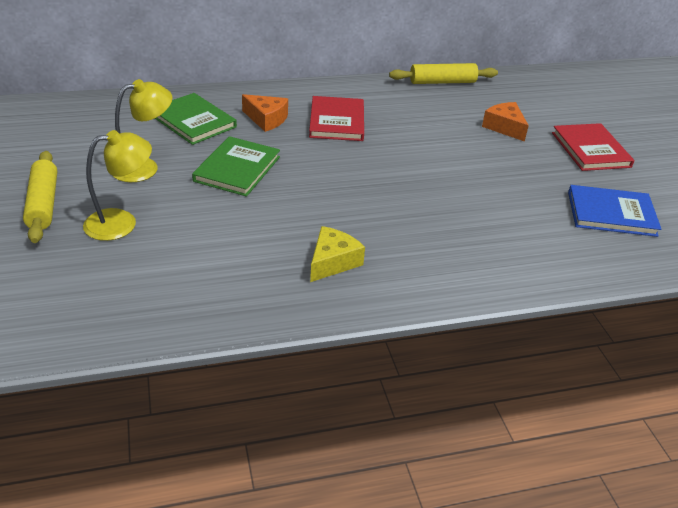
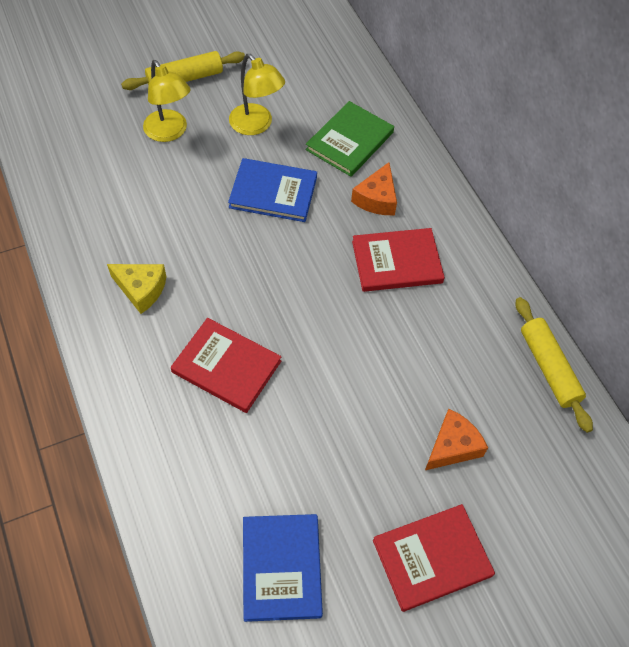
camera: 80 degrees right, 20 degrees up
(237, 169) = (273, 192): green book -> blue book
(430, 219) = (226, 367): none -> red book

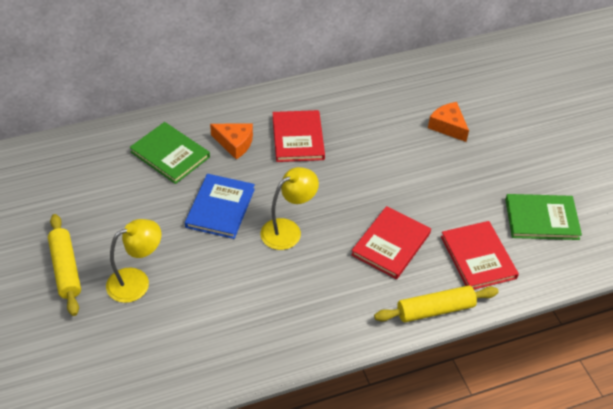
camera: 85 degrees left, 10 degrees down
(141, 289) = (317, 301): yellow cheese -> none
(256, 125) = (140, 216): yellow lamp -> yellow lamp (288, 230)
(281, 568) = (541, 219): blue book -> green book
(432, 558) = (524, 145): red book -> red book (478, 257)
(548, 368) = (388, 73): yellow rolling pin -> yellow rolling pin (435, 310)

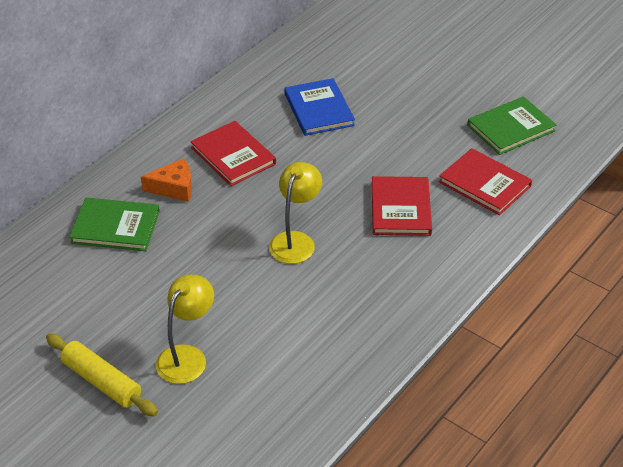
camera: 30 degrees left, 5 degrees down
(220, 208) = (212, 252): blue book -> blue book (319, 109)
(435, 310) = (485, 244): yellow rolling pin -> none
(448, 126) = (365, 85): orange cheese -> none

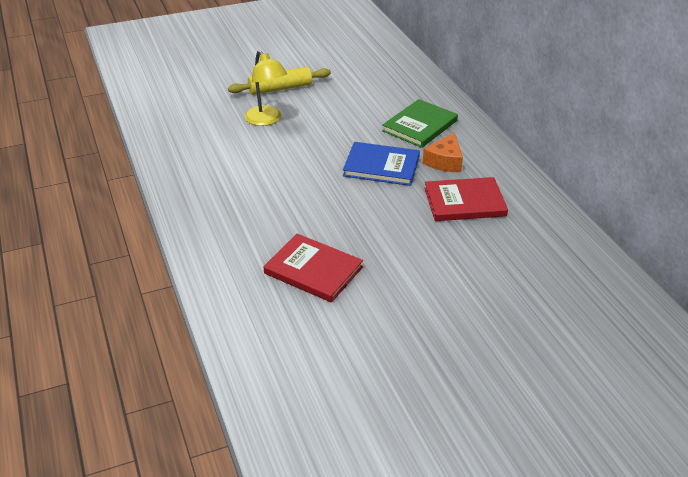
camera: 120 degrees right, 5 degrees down
(295, 240) = (329, 198): yellow lamp -> none
(319, 109) = (501, 277): blue book -> blue book (381, 166)
(484, 184) = (295, 344): red book -> none
(511, 128) = (365, 416): green book -> none

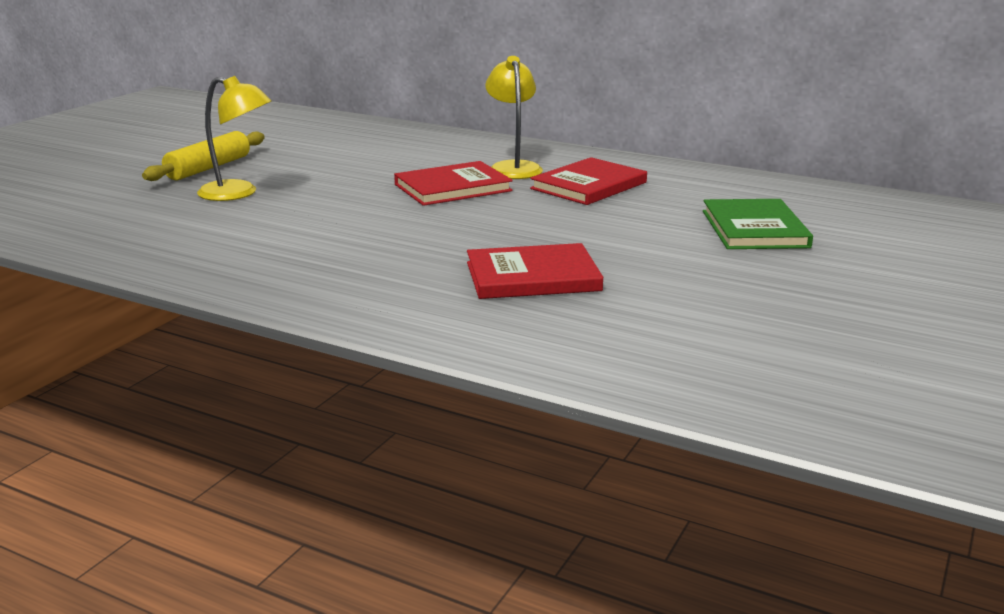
camera: 40 degrees left, 15 degrees down
(381, 166) = (452, 188): blue book -> red book
(420, 126) = (438, 153): green book -> green book (754, 229)
(444, 161) = (513, 167): orange cheese -> yellow lamp

